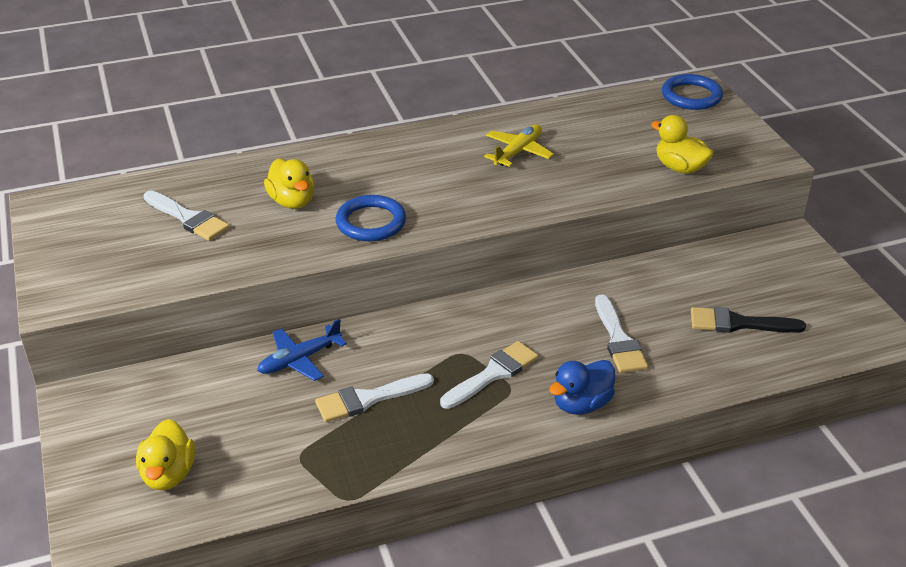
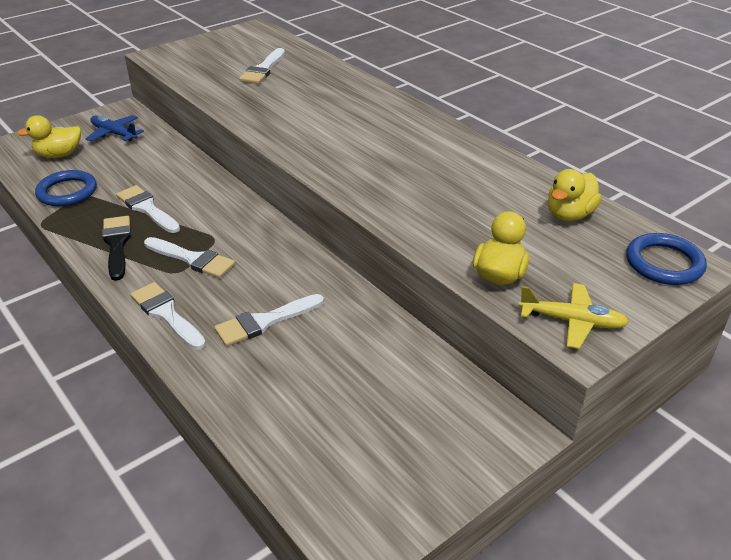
camera: 70 degrees right, 0 degrees up
(292, 201) = (305, 97): yellow duck -> yellow duck (569, 215)
(300, 359) = (182, 172): blue plane -> blue plane (114, 134)
(371, 222) = (295, 131): blue ring -> blue ring (67, 192)
(518, 152) = (450, 175): yellow plane -> yellow plane (571, 321)
(581, 404) = (166, 314): blue duck -> white brush
(738, 323) = (326, 404): black brush -> black brush (117, 244)

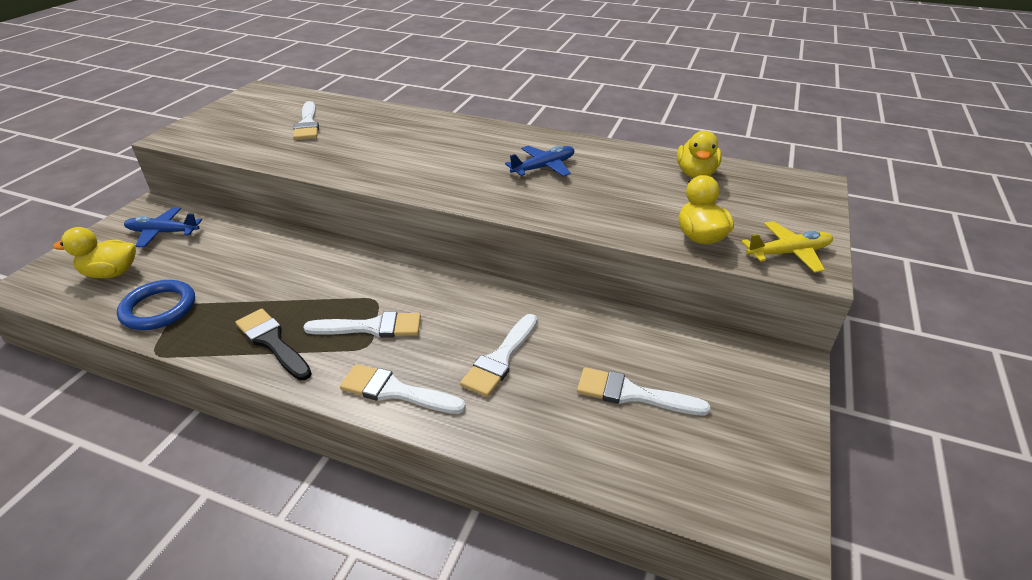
camera: 30 degrees left, 0 degrees up
(59, 155) = (111, 273): yellow duck -> yellow duck turned 45 degrees clockwise
(147, 208) = (273, 295): white brush -> white brush (632, 394)
(423, 164) = (543, 167): none -> blue plane
(664, 263) = (795, 188): blue ring -> none

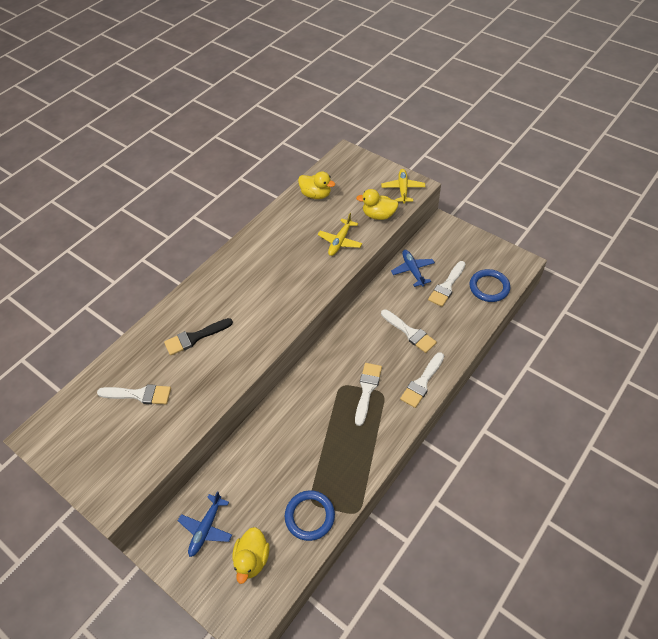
camera: 70 degrees left, 15 degrees up
(272, 342) = (366, 443): black brush -> black brush (195, 337)
(543, 167) = (279, 261): blue plane -> blue plane (413, 270)
(613, 209) = (340, 241): none -> yellow plane
(666, 465) = (489, 287): none -> blue ring

